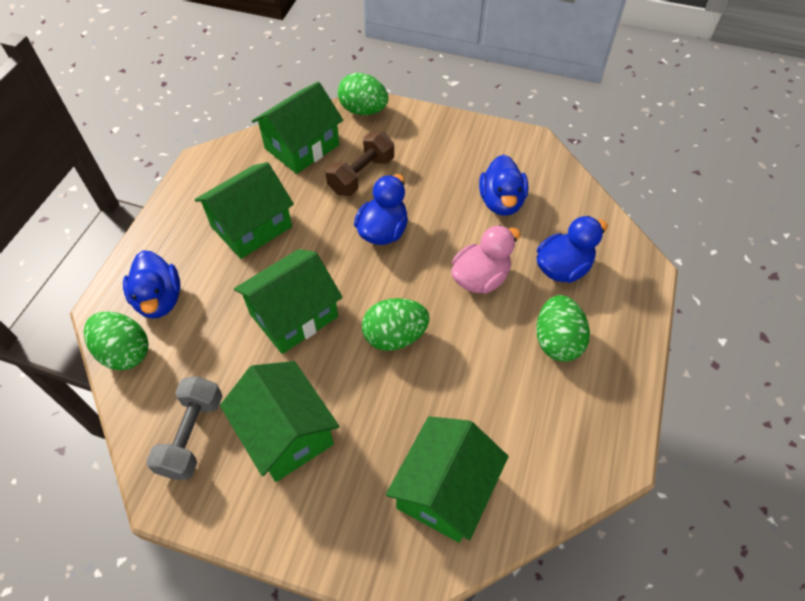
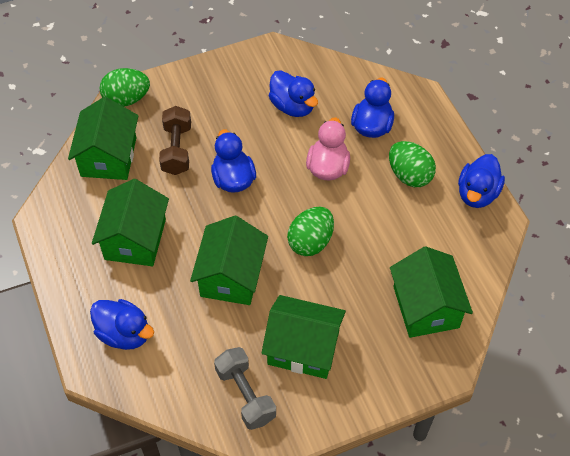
camera: 40 degrees left, 0 degrees up
(125, 352) = (140, 383): green egg -> none
(616, 412) = (477, 194): none -> blue duck

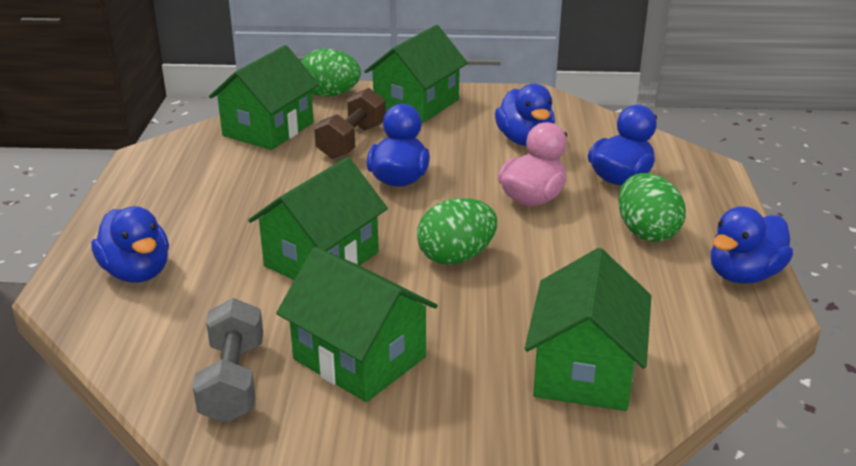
camera: 25 degrees right, 25 degrees down
(135, 239) = (233, 197): green house -> green house (416, 104)

